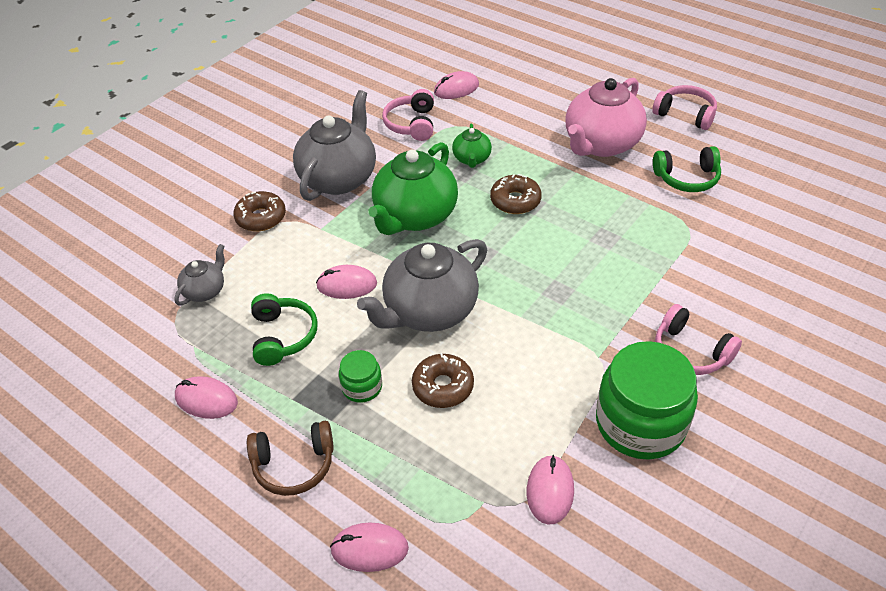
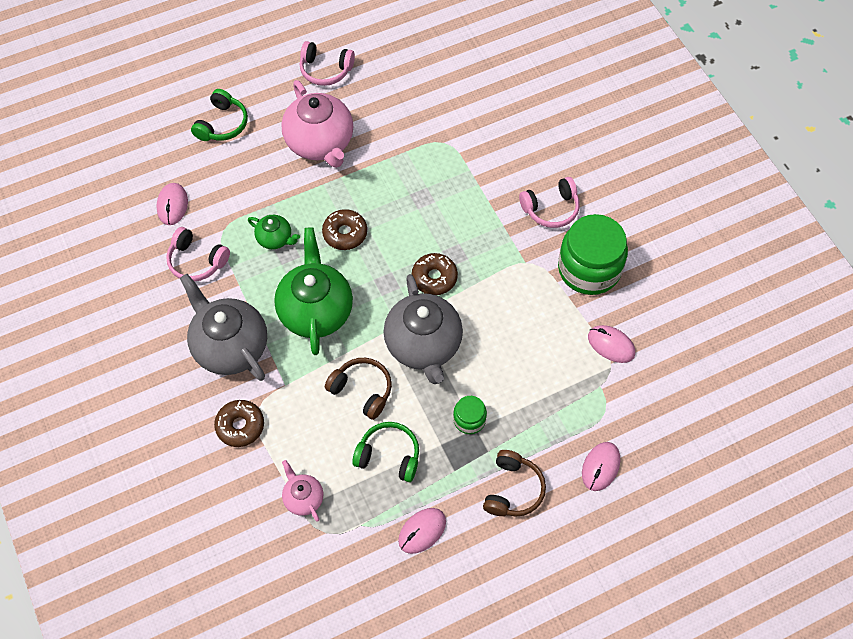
camera: 65 degrees left, 15 degrees up
(205, 290) = (303, 498): grey teapot -> pink teapot
(347, 285) = (362, 390): pink mouse -> brown headphones
(414, 216) = (316, 310): green teapot -> green teapot turned 150 degrees counterclockwise
(443, 386) = (497, 368): brown donut -> brown donut (434, 278)
(685, 114) = (325, 70): pink headphones -> pink headphones turned 135 degrees counterclockwise
(687, 178) = (395, 113): green headphones -> green headphones (222, 124)

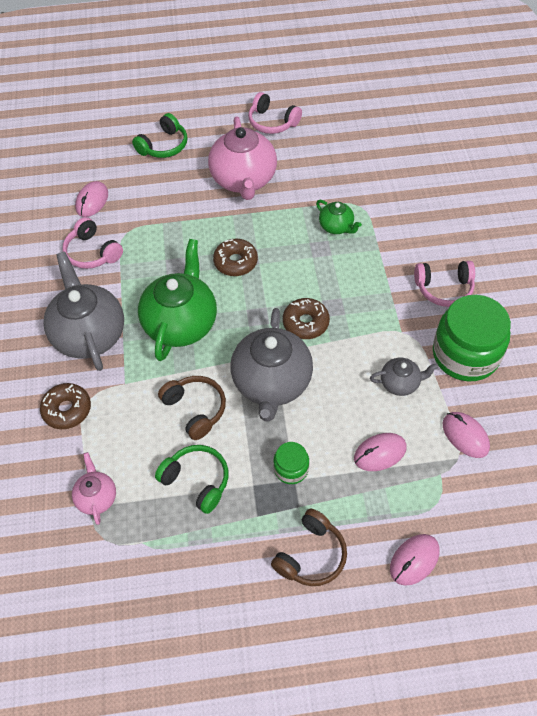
camera: 20 degrees right, 5 degrees down
(275, 239) = (170, 251): green teapot -> green teapot (336, 227)
(422, 531) = (201, 569): pink mouse -> pink mouse (380, 453)
(540, 312) = (400, 383): none -> grey teapot

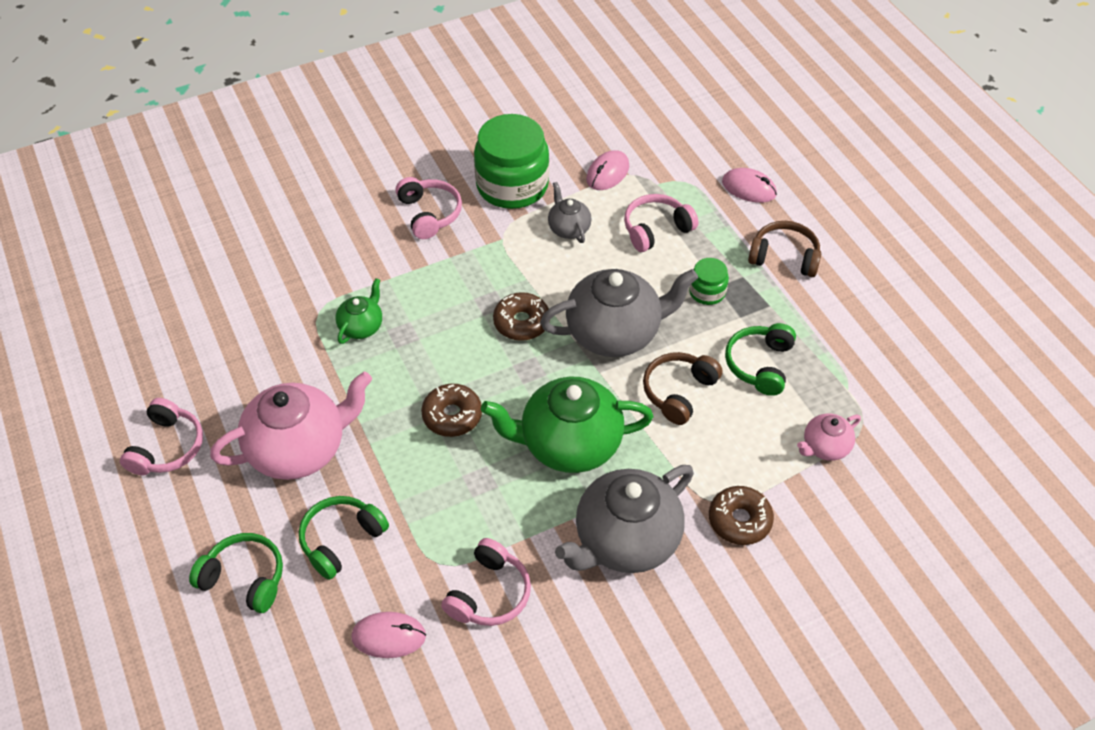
camera: 110 degrees left, 5 degrees down
(167, 190) = (341, 540): none -> green headphones
(380, 453) = (656, 229): pink mouse -> pink headphones

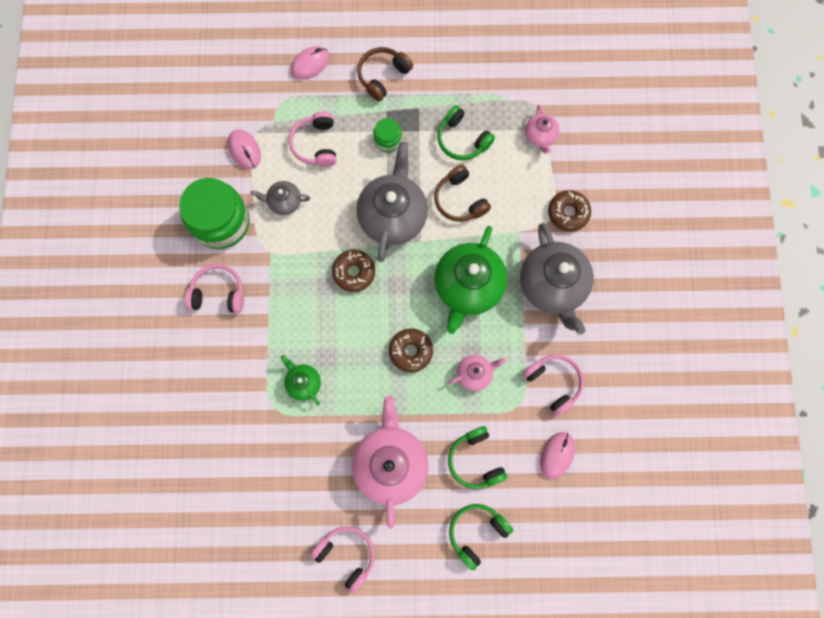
camera: 65 degrees left, 25 degrees up
(457, 495) = (475, 374): none -> pink teapot

